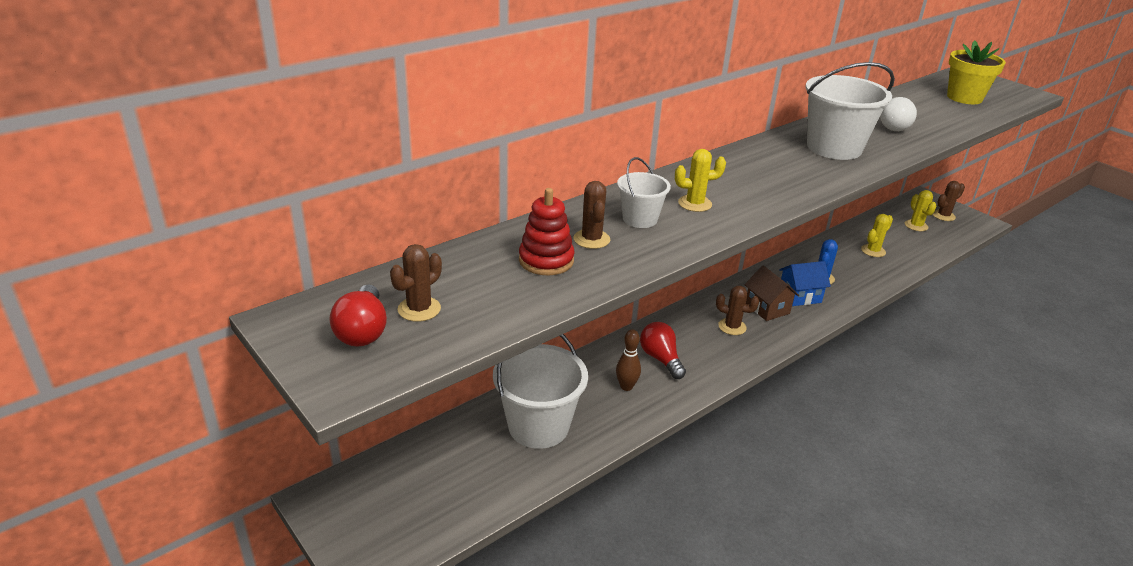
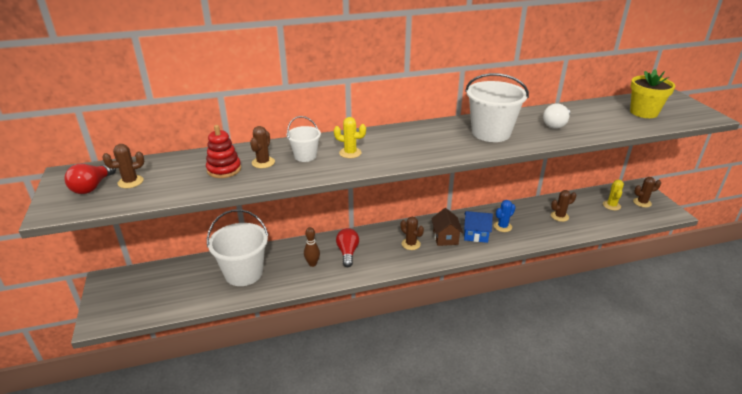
camera: 25 degrees right, 0 degrees up
(873, 251) = (559, 216): yellow cactus -> brown cactus

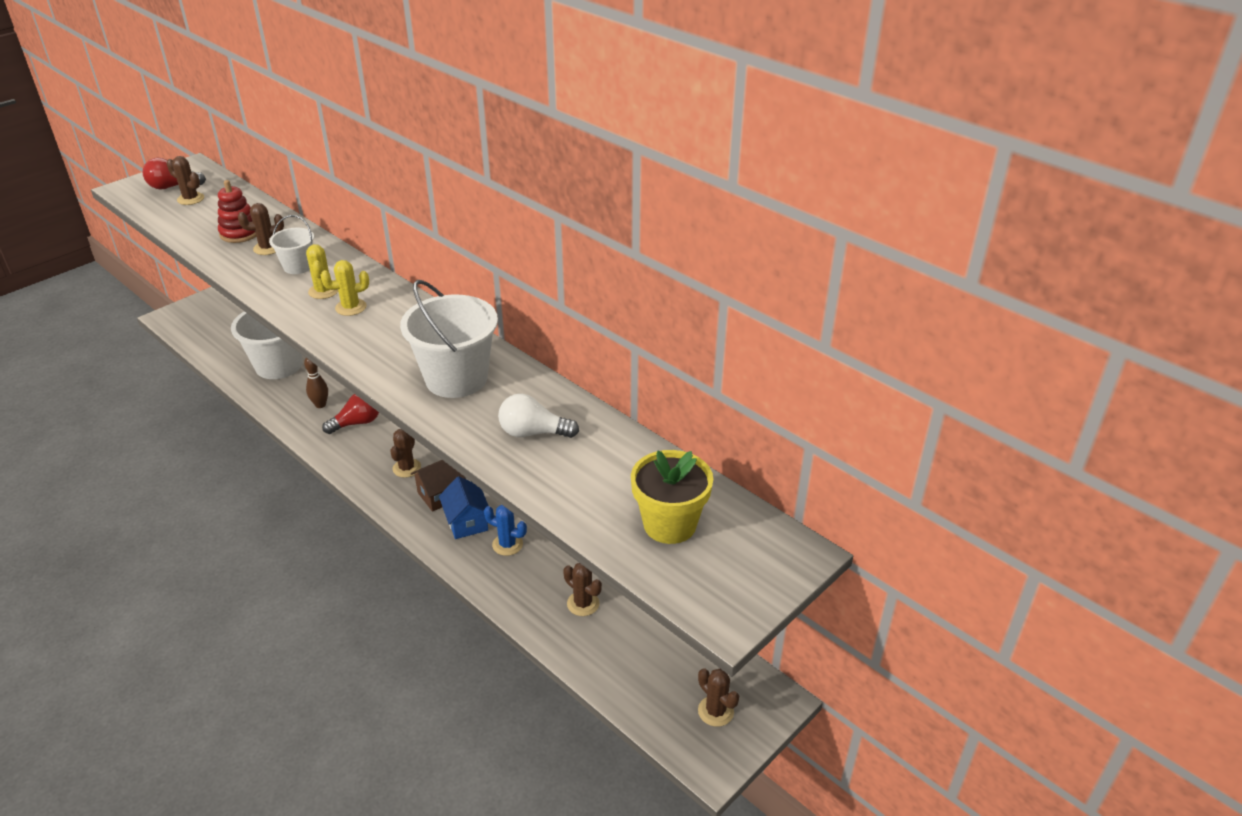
camera: 60 degrees right, 5 degrees up
(611, 205) = (670, 667): yellow cactus -> yellow cactus (351, 307)

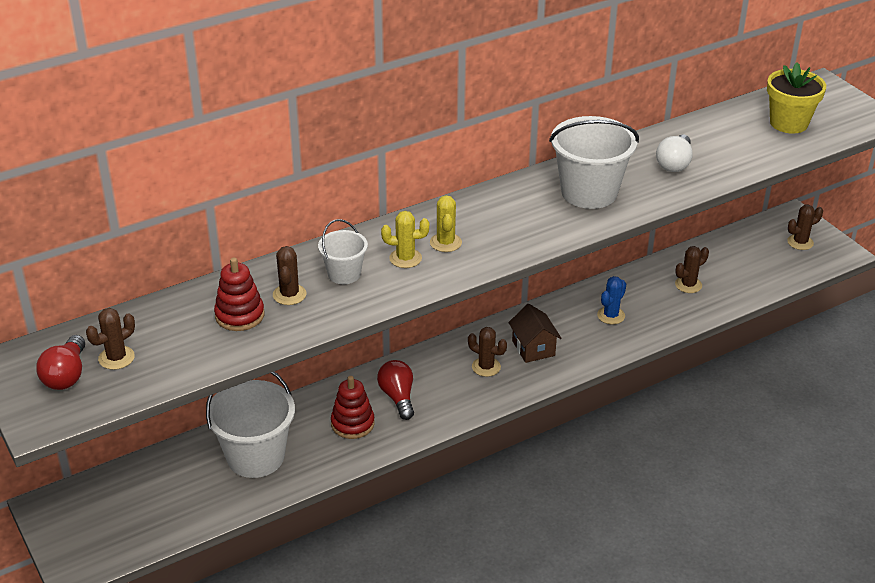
camera: 75 degrees left, 0 degrees up
(320, 405) = (352, 424): brown bowling pin -> red stacking toy
(467, 522) = (576, 336): blue house -> none

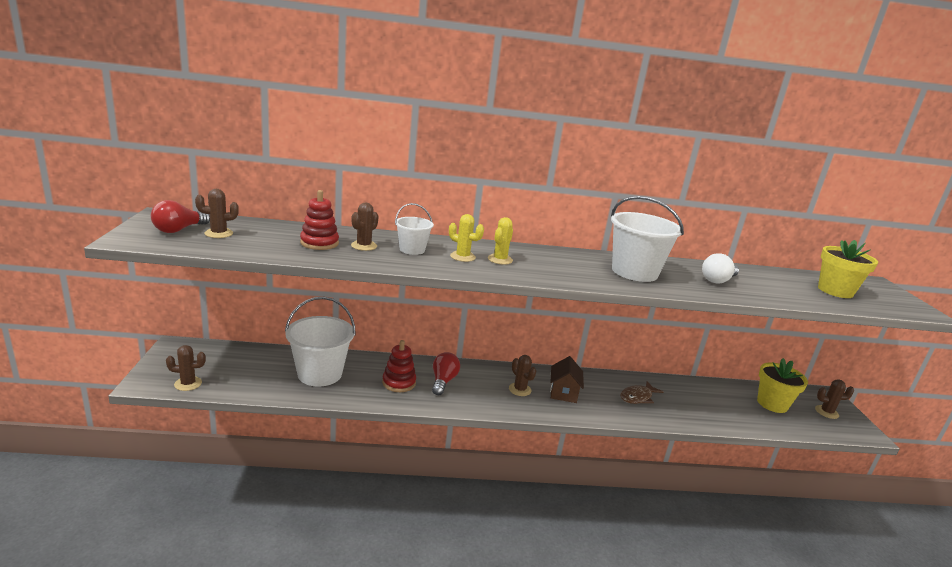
camera: 25 degrees right, 15 degrees down
(611, 315) = (637, 397): blue cactus -> brown fish
(688, 285) = (713, 403): brown cactus -> brown cactus (188, 384)
(745, 257) = (772, 404): none -> yellow flower pot

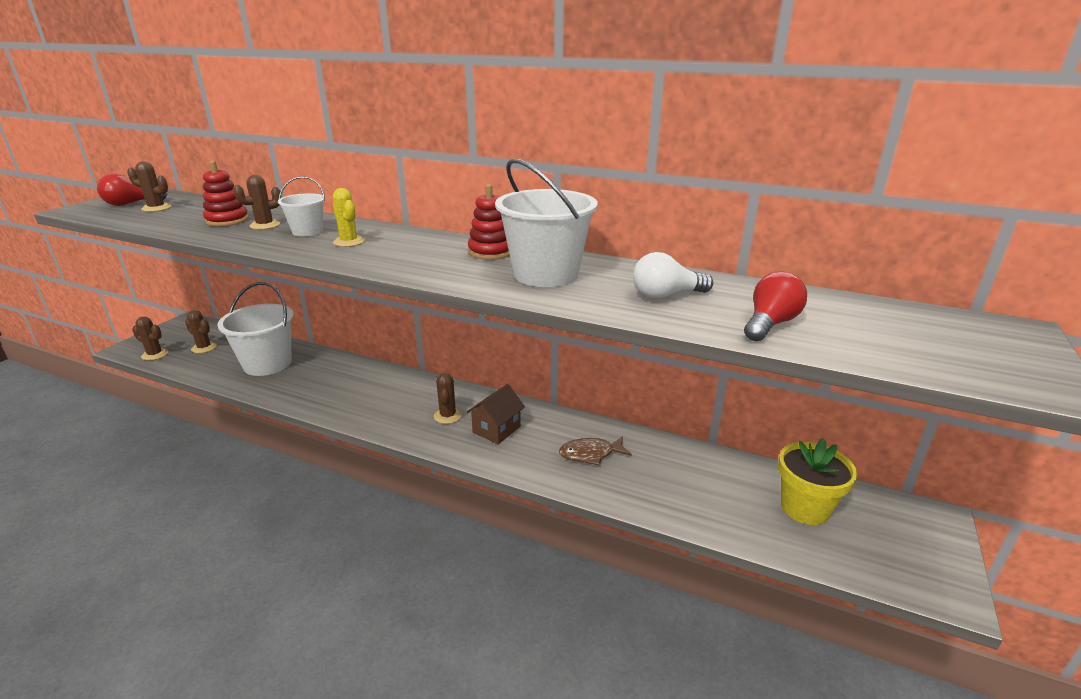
camera: 30 degrees right, 5 degrees up
(399, 383) = (328, 385): red stacking toy -> red stacking toy (491, 252)
(443, 381) = (374, 391): red light bulb -> red light bulb (770, 324)
(500, 259) = (388, 247): yellow cactus -> none
(826, 412) = (901, 543): brown cactus -> brown cactus (204, 348)
(835, 291) = (882, 332): yellow flower pot -> none

